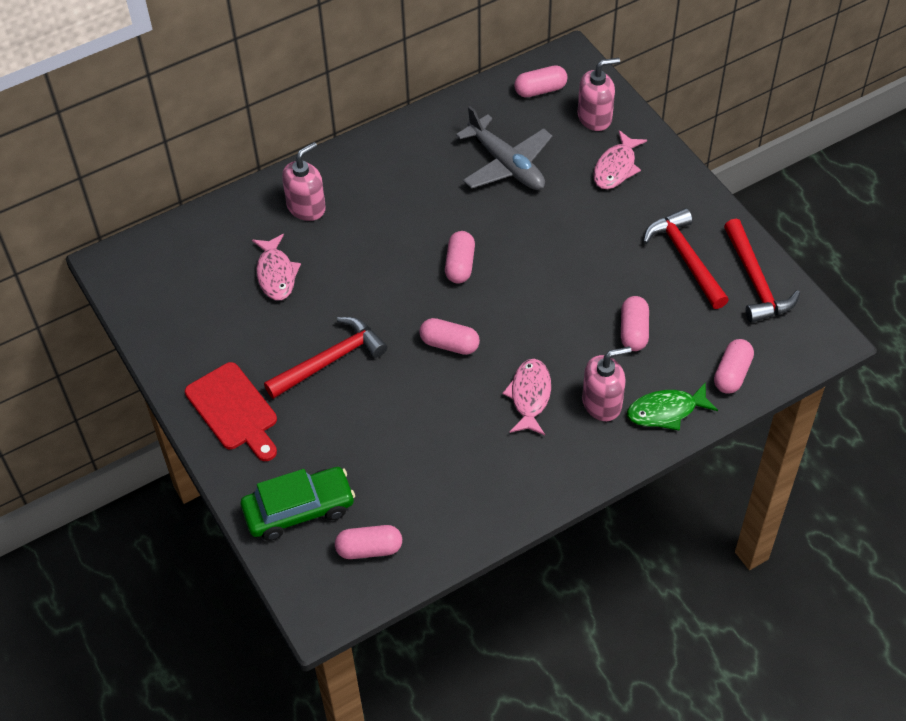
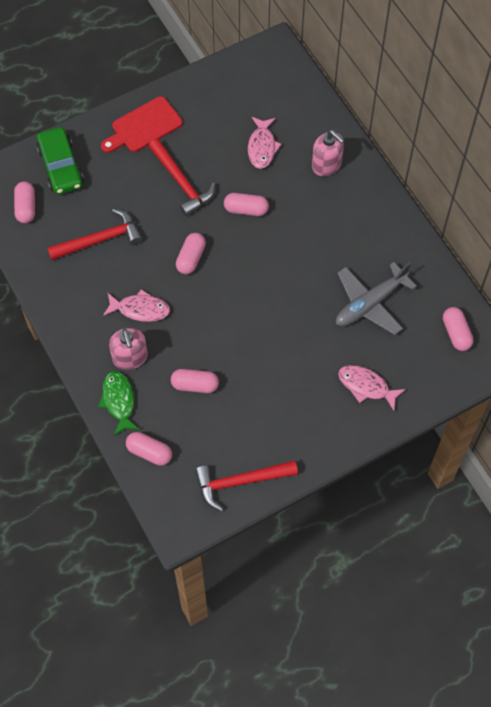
camera: 90 degrees right, 10 degrees up
(276, 274) = (262, 147): pink fish -> pink fish turned 75 degrees counterclockwise
(460, 265) = (265, 267): pink capsule -> pink capsule (246, 209)
(595, 117) = (424, 374): pink soap dispenser -> none
(685, 258) = (266, 430): red hammer -> red hammer (100, 239)

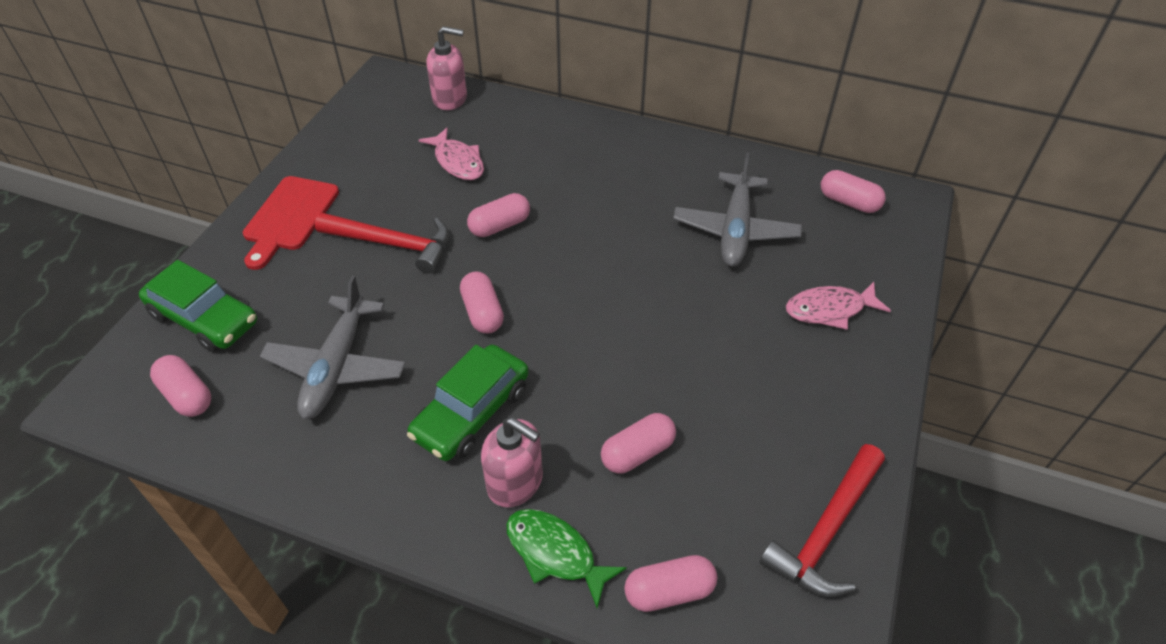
camera: 40 degrees left, 15 degrees down
(100, 239) = (336, 367): red hammer -> grey plane
(140, 309) = (471, 412): pink fish -> green car
(326, 165) = (546, 139): pink soap dispenser -> pink soap dispenser (450, 98)

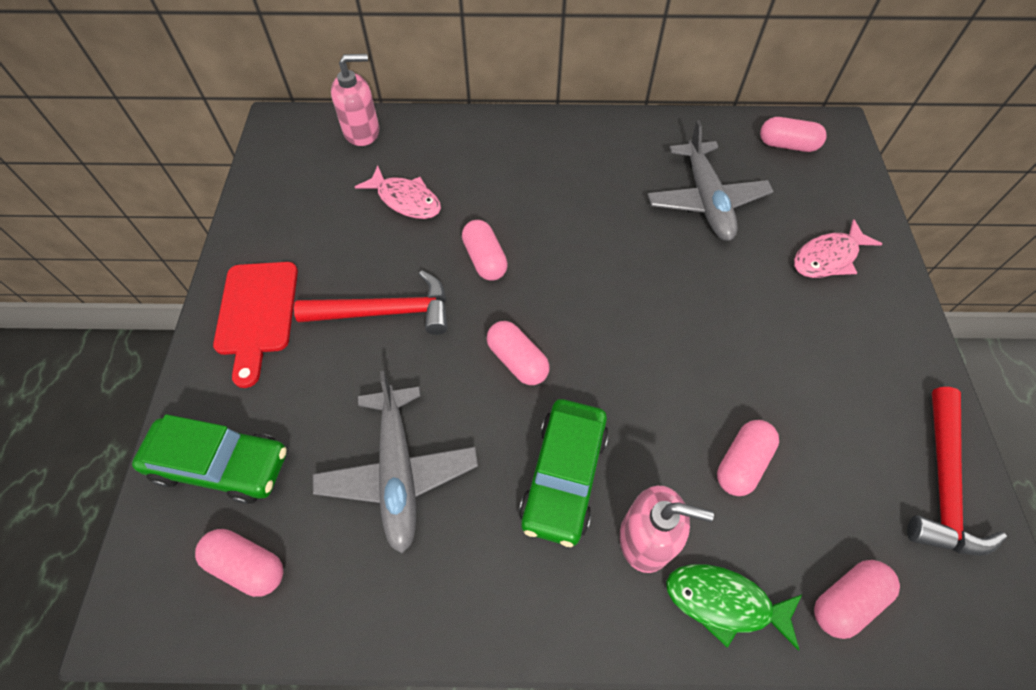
camera: 20 degrees left, 10 degrees up
(500, 226) = (485, 259): pink capsule -> pink capsule turned 60 degrees counterclockwise

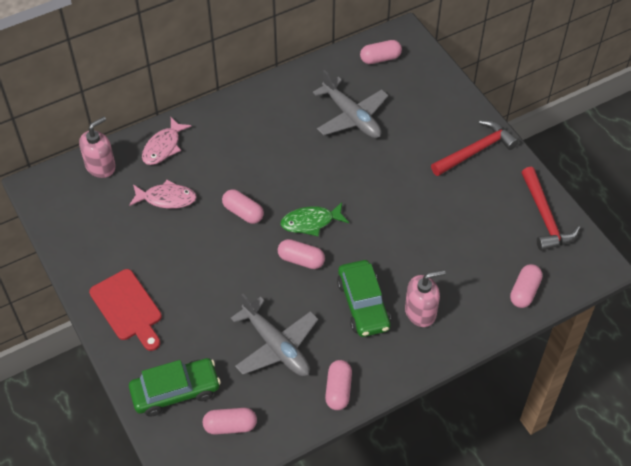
camera: 30 degrees left, 5 degrees down
(386, 312) = (206, 270): red hammer -> red hammer (475, 151)
(724, 602) = (471, 320): green fish -> green fish (311, 222)
(742, 463) = (447, 254): pink capsule -> pink capsule (338, 390)
(828, 258) = (438, 122): pink fish -> pink fish (163, 147)

